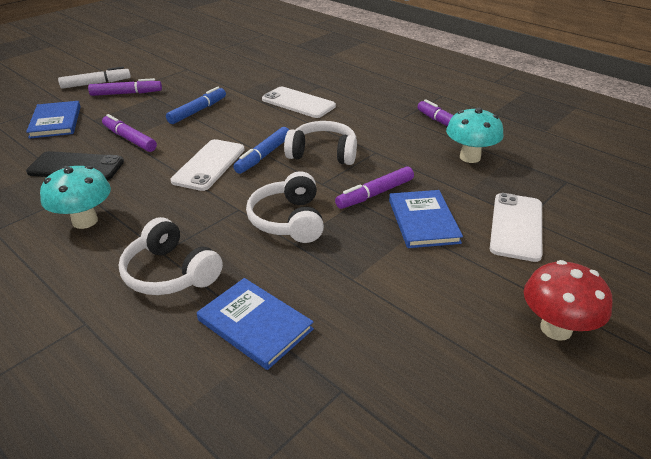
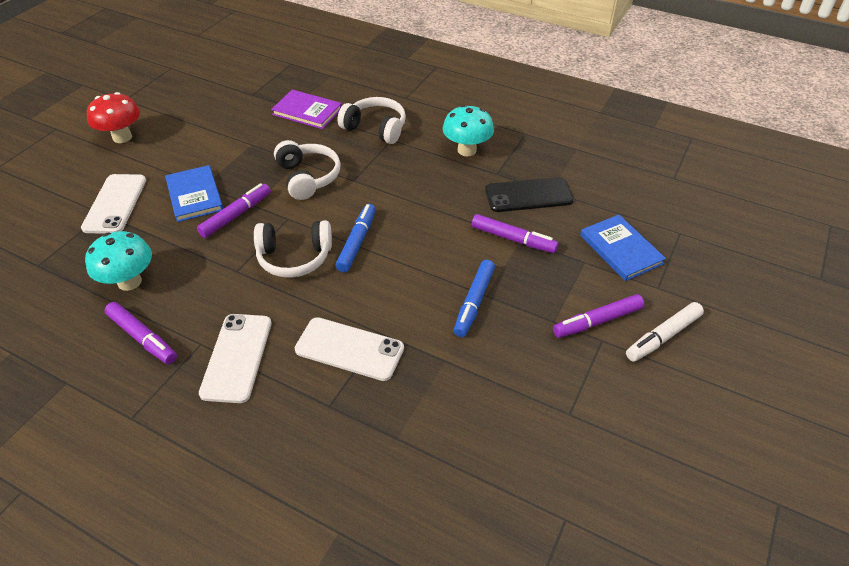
camera: 165 degrees right, 10 degrees up
(209, 165) = (406, 220): white phone -> white phone (237, 357)
(255, 325) = (307, 111): blue book -> purple book

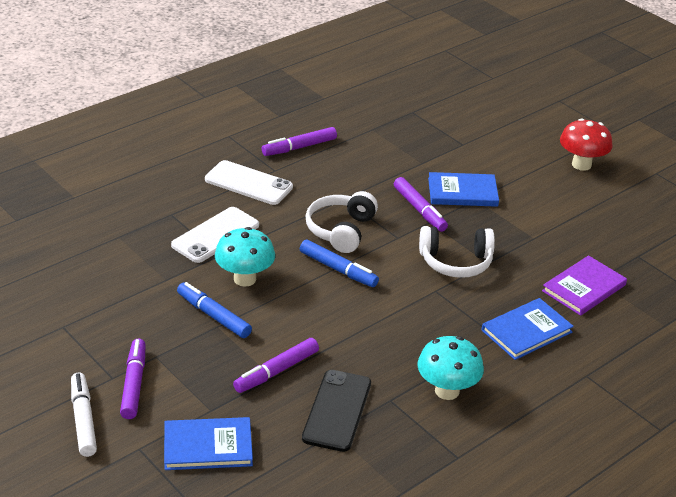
camera: 110 degrees right, 10 degrees down
(115, 204) = (473, 151): white phone -> none
(129, 282) = (365, 148): turquoise mushroom -> turquoise mushroom (245, 279)
(375, 128) = (526, 331): white headphones -> blue book

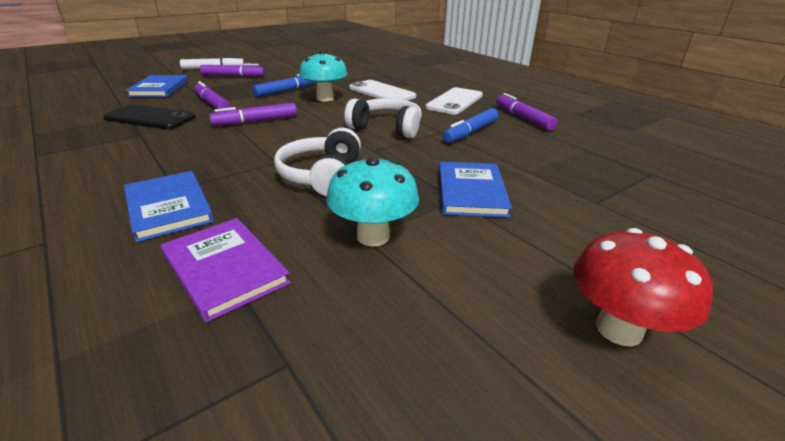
camera: 95 degrees right, 5 degrees down
(338, 269) = (327, 125): blue marker -> blue marker (470, 132)
(419, 210) = (426, 163): purple marker -> purple marker (255, 121)
(447, 391) = (123, 156): turquoise mushroom -> turquoise mushroom (373, 236)

